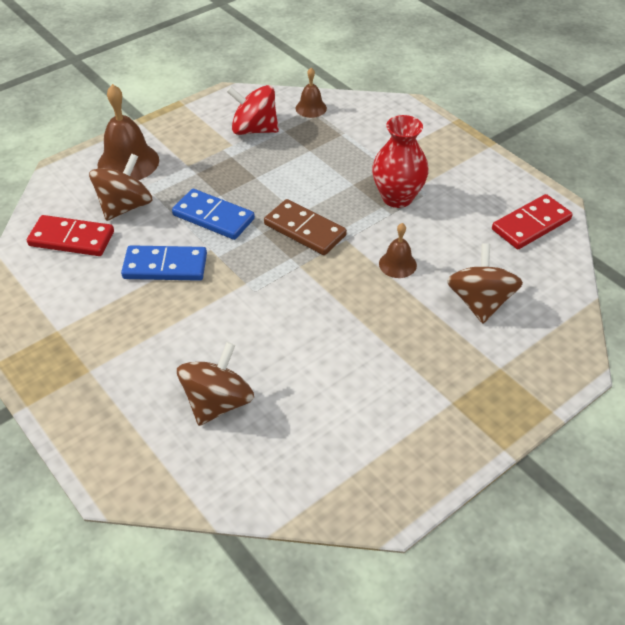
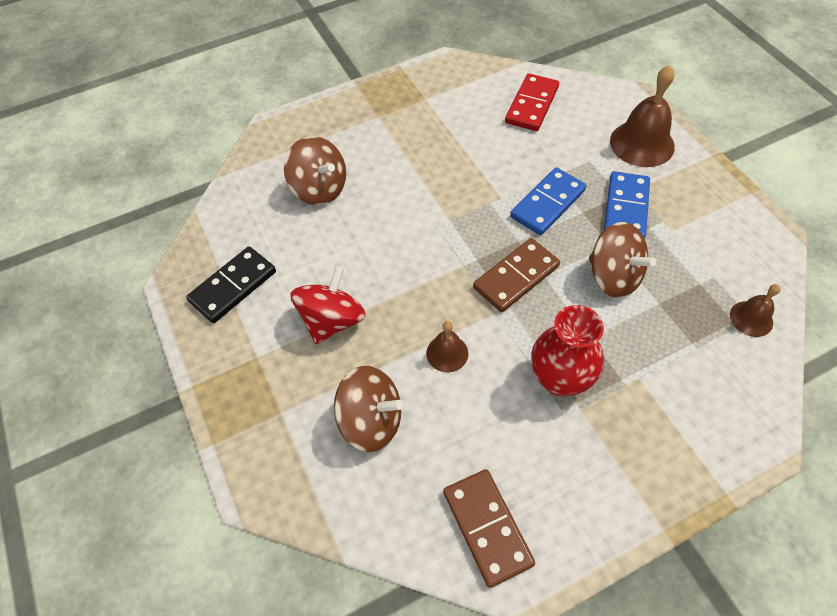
camera: 105 degrees right, 10 degrees up
(125, 207) = (572, 140): brown spinning top -> brown spinning top (613, 276)
(165, 266) = (484, 164): blue domino -> blue domino (626, 208)
(254, 129) = (701, 253): red spinning top -> red spinning top (332, 320)
(376, 449) = (233, 286): none -> black domino
(531, 225) = (487, 527): red domino -> brown domino

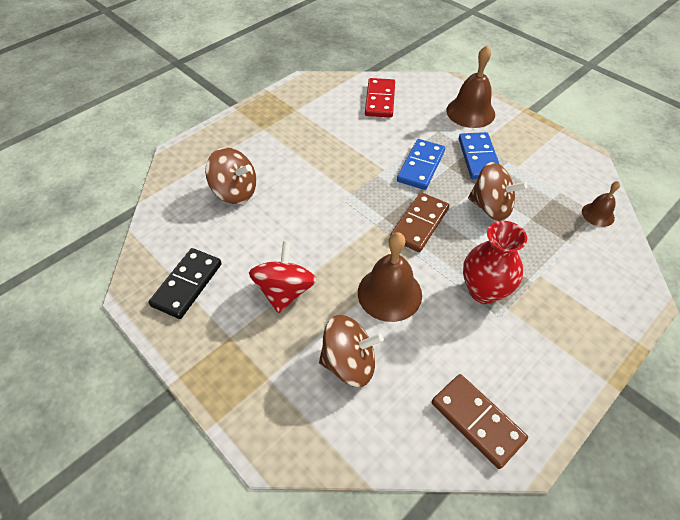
camera: 20 degrees left, 5 degrees down
(447, 353) = (389, 293): brown bell -> brown bell, size x1.82

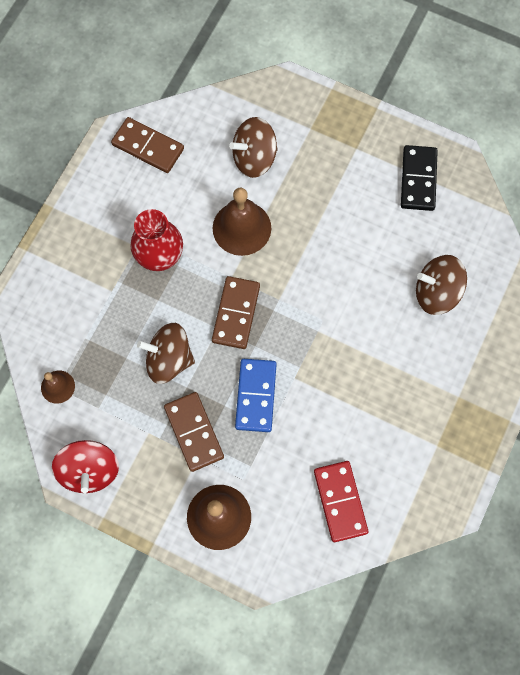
camera: 160 degrees right, 20 degrees up
(285, 291) = (332, 201): red spinning top -> red spinning top (90, 470)
(479, 158) = (194, 432): blue domino -> brown domino

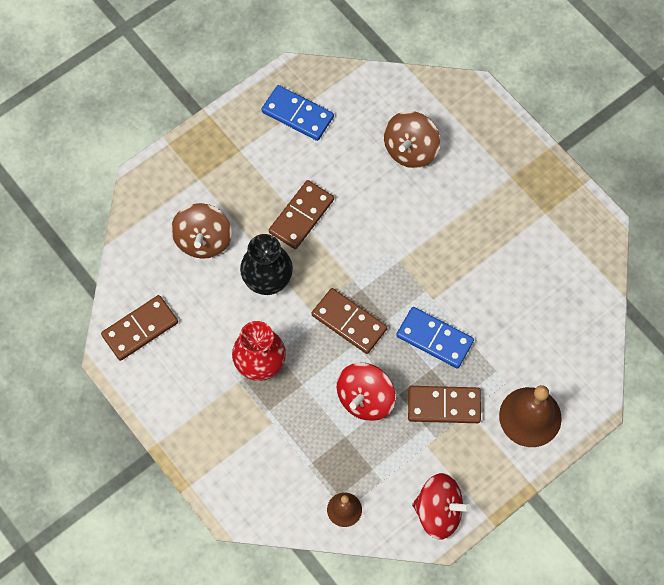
camera: 65 degrees left, 5 degrees down
(169, 359) = (365, 399): brown spinning top -> red spinning top
(241, 228) = (268, 281): brown bell -> black vase
(319, 228) = (301, 216): none -> brown domino
(340, 501) = (560, 311): red domino -> none
(418, 179) = (297, 115): black domino -> blue domino

